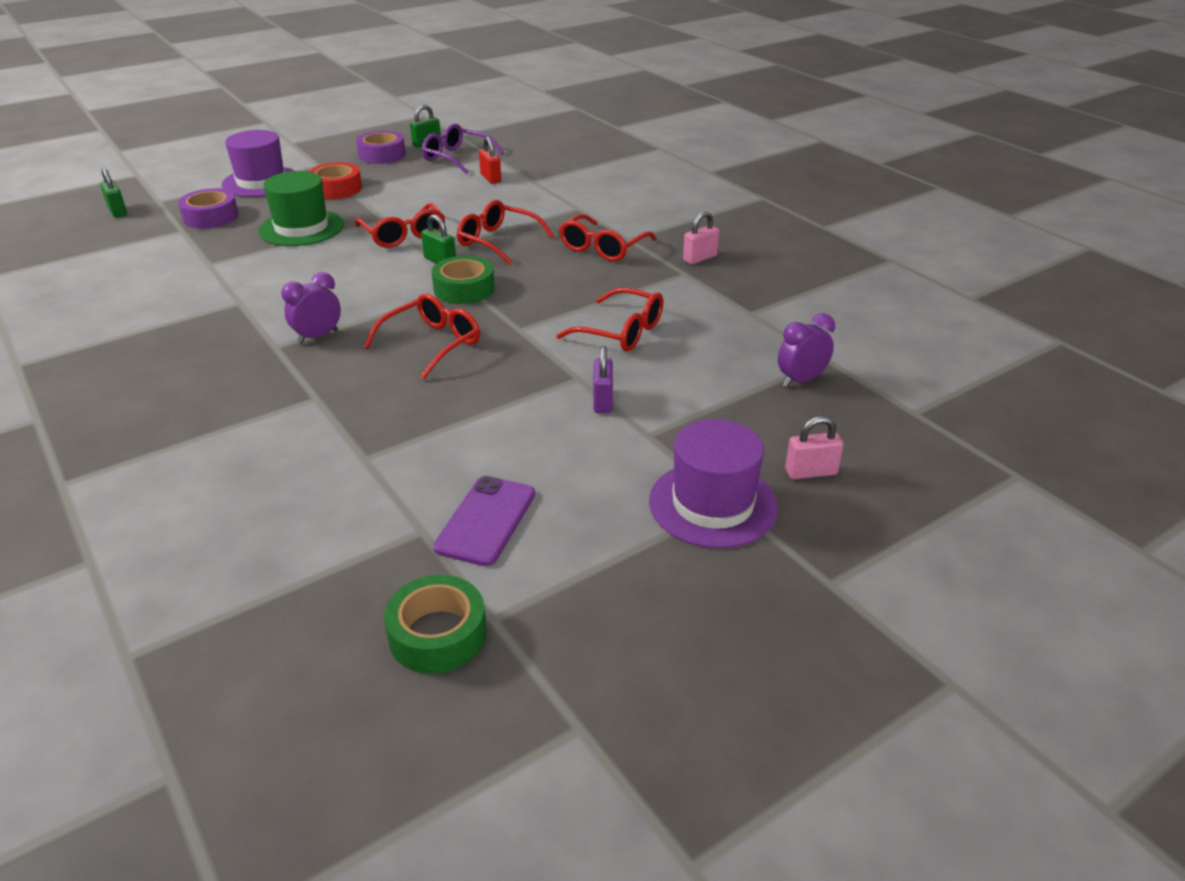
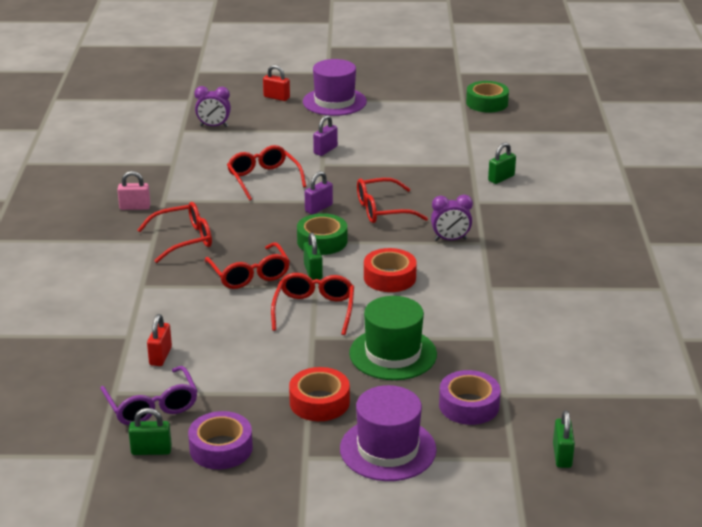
camera: 145 degrees left, 5 degrees down
(301, 450) = (501, 178): none -> green padlock
(356, 279) = (389, 277): none -> red tape
(486, 521) = (436, 126): purple phone -> none
(510, 321) = (318, 208): none -> purple padlock
(811, 472) = (276, 97): pink padlock -> red padlock

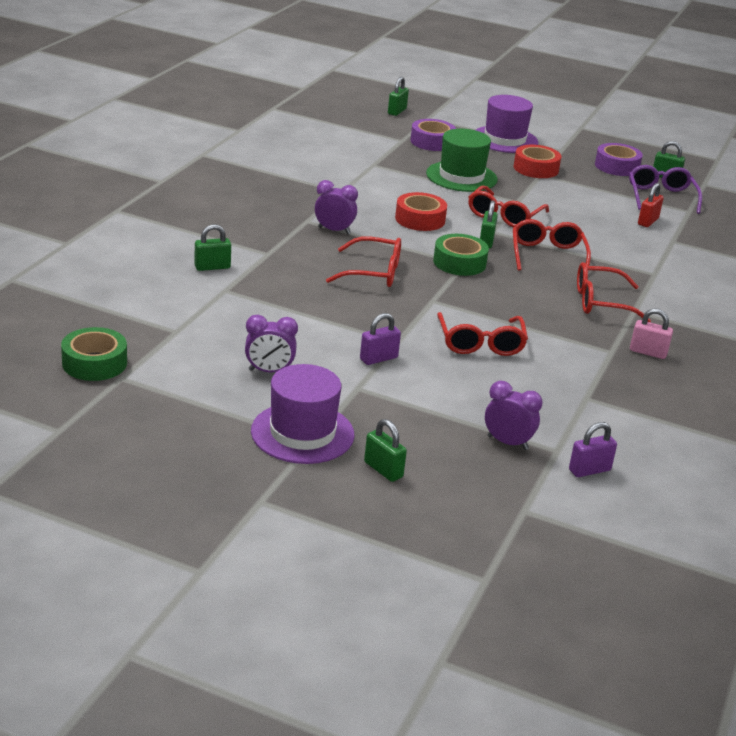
camera: 160 degrees left, 0 degrees up
(276, 97) = (383, 470): red padlock -> green padlock
(318, 208) = (439, 293): purple padlock -> purple padlock (589, 470)
(385, 125) = (269, 371): none -> purple clock

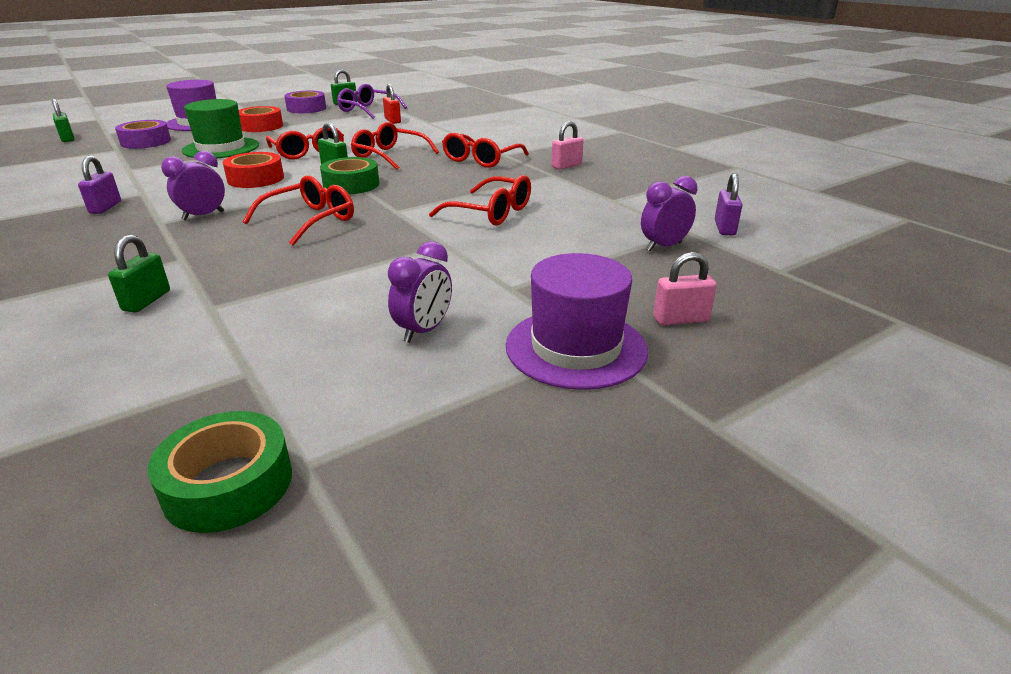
camera: 55 degrees left, 0 degrees up
(378, 358) = (466, 262): purple padlock -> purple padlock (105, 207)
(383, 470) = (680, 319): green padlock -> pink padlock

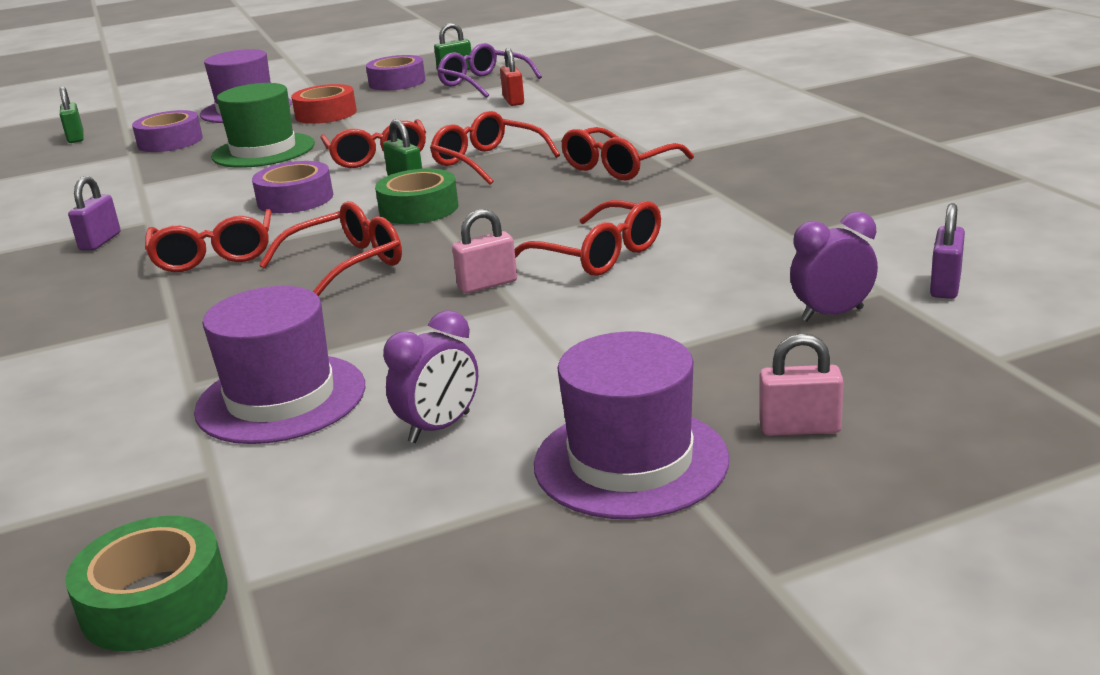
camera: 15 degrees right, 5 degrees down
(146, 301) = (120, 372): green padlock -> none
(203, 216) = (214, 255): purple clock -> red glasses
(256, 179) = (295, 199): red tape -> purple tape
(290, 315) = (281, 398): none -> purple hat
(566, 166) = (745, 177): pink padlock -> pink padlock (487, 284)

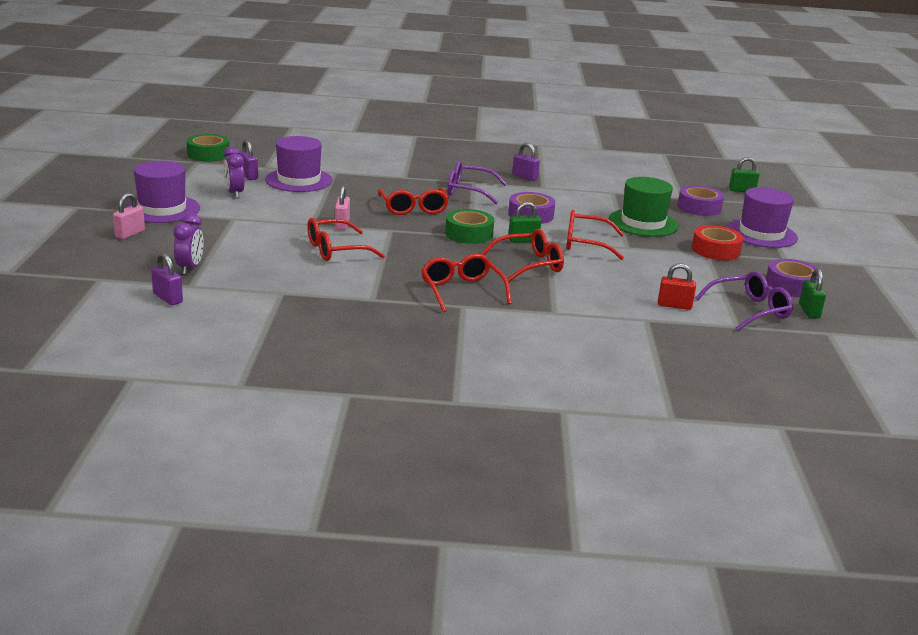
camera: 110 degrees right, 0 degrees up
(214, 255) = (468, 191): red glasses -> purple glasses
(302, 463) = (248, 176): none -> purple padlock

